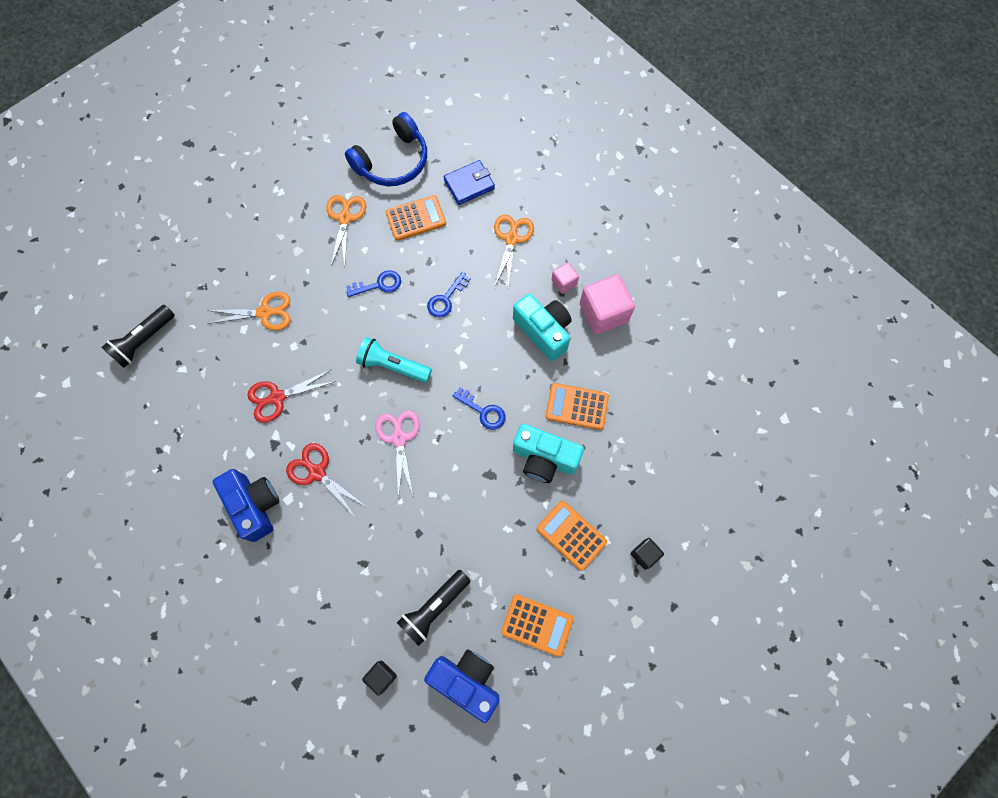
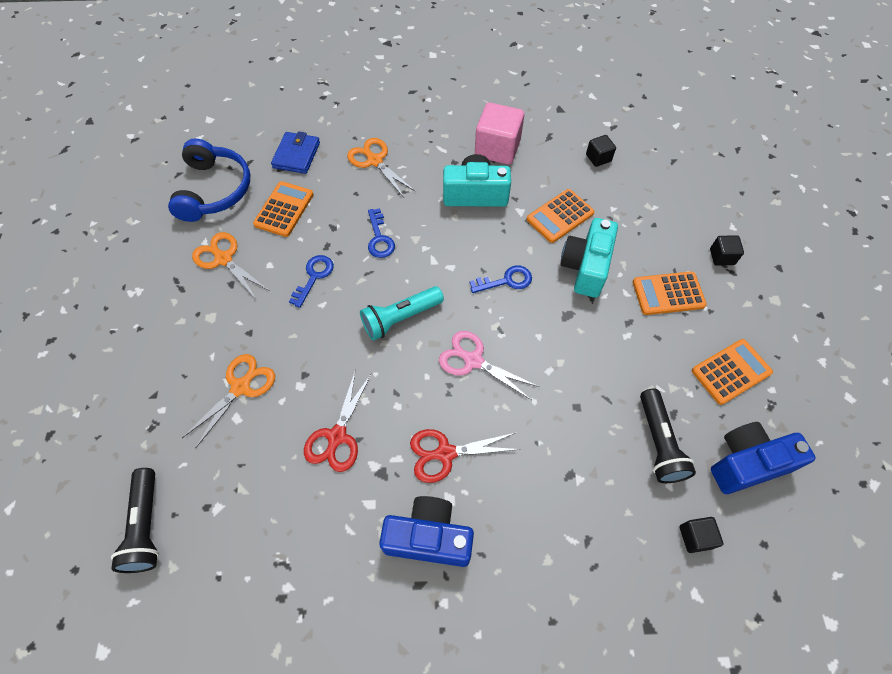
camera: 50 degrees left, 10 degrees down
(544, 458) = (585, 267): turquoise camera -> turquoise camera turned 135 degrees clockwise
(564, 282) = (447, 154): pink cube -> none
(664, 394) = (598, 158): none -> black cube

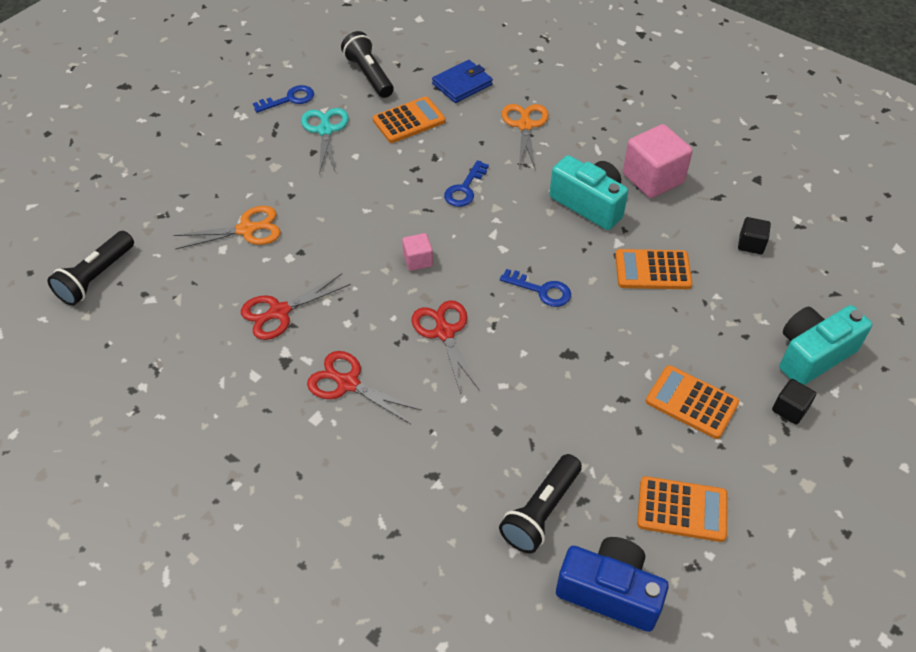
camera: 40 degrees right, 10 degrees down
(214, 190) = (369, 75): blue headphones -> black flashlight
(223, 258) = (325, 130): orange scissors -> turquoise scissors
(314, 276) = (381, 185): blue key -> blue key (289, 99)
(400, 318) = (418, 260): turquoise flashlight -> pink cube
(429, 537) = (272, 432): blue camera -> none
(472, 360) = (444, 332): pink scissors -> red scissors
(585, 267) = (631, 327): turquoise camera -> turquoise camera (812, 355)
(695, 537) = (491, 607): black cube -> none

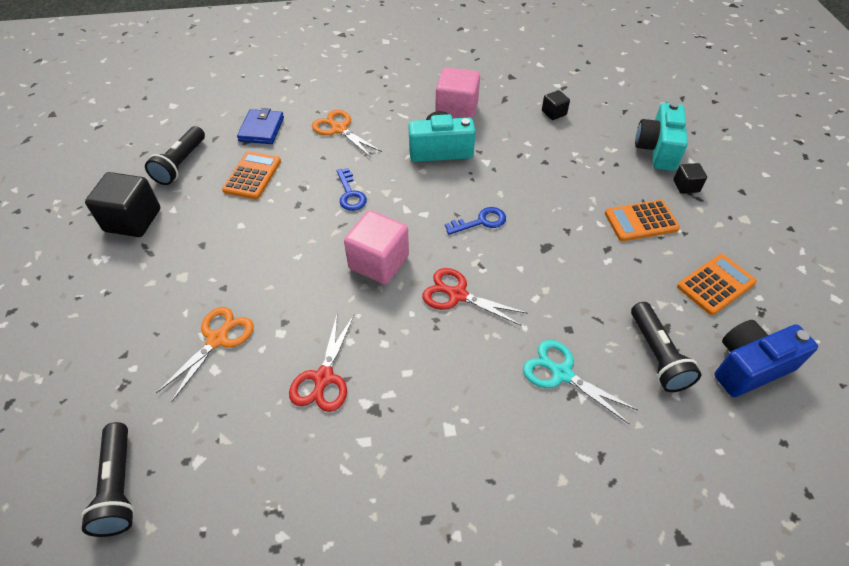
camera: 45 degrees left, 0 degrees up
(289, 99) = (133, 220): blue key -> black cube
(325, 130) = (192, 223): turquoise scissors -> turquoise scissors (561, 373)
(347, 383) = (439, 385): red scissors -> none
(369, 75) = (181, 164): black flashlight -> black flashlight turned 90 degrees counterclockwise
(418, 260) = (379, 262): pink cube -> pink cube, size x1.97
(652, 270) = (525, 163): orange calculator -> none

